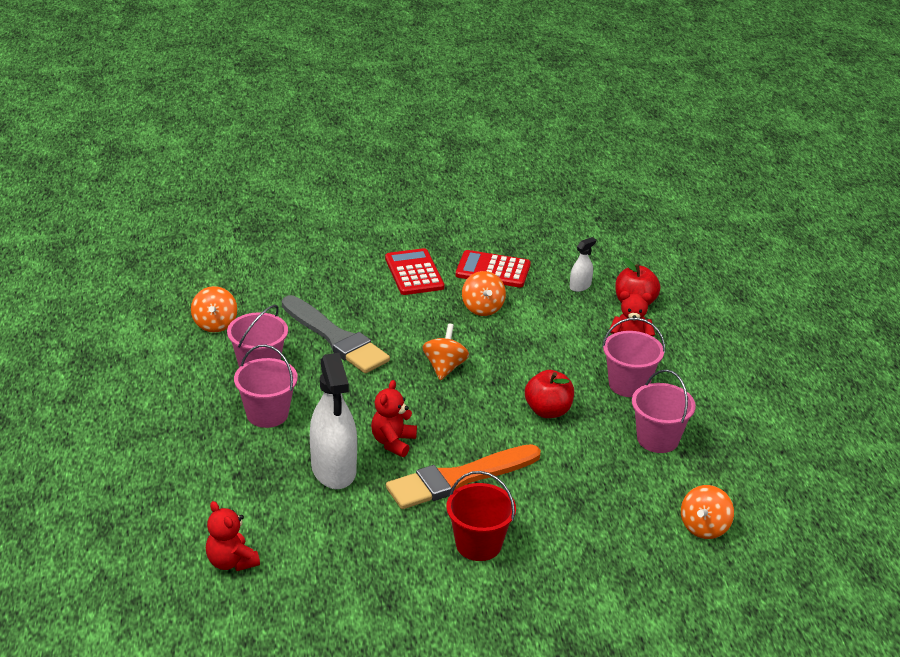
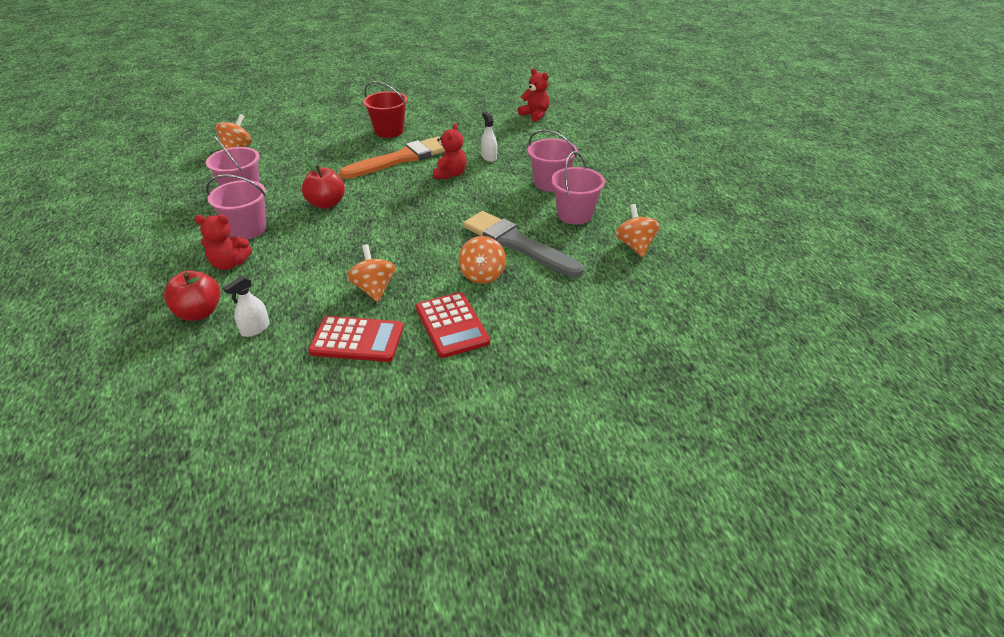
camera: 175 degrees right, 5 degrees up
(333, 469) = (489, 157): white spray bottle -> white spray bottle, size x0.46
(444, 367) = (413, 228): orange spinning top -> orange spinning top (482, 275)

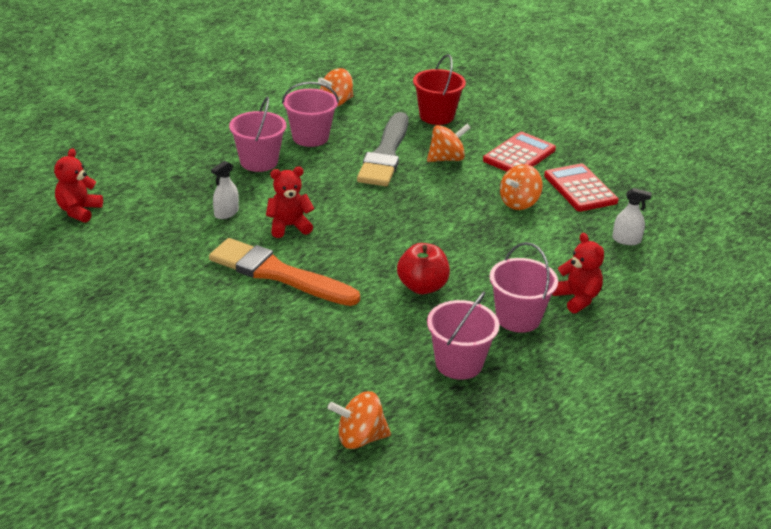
camera: 120 degrees left, 5 degrees down
(199, 312) = (646, 279): red apple -> none
(389, 131) = (205, 314): red bucket -> red bucket (436, 116)

